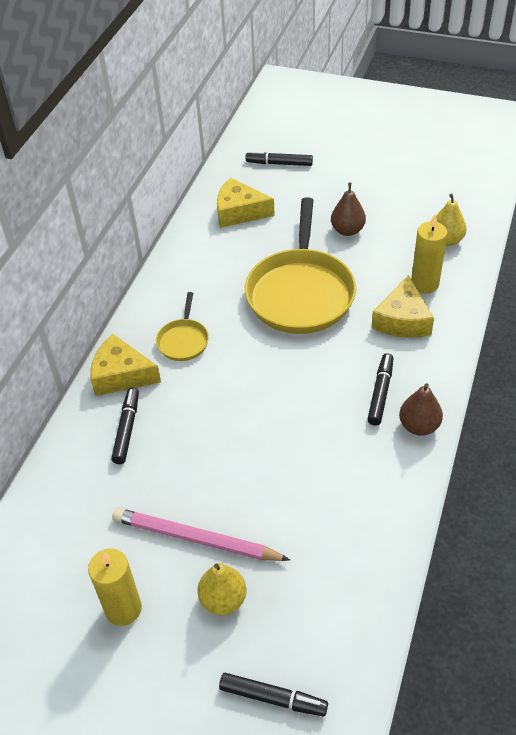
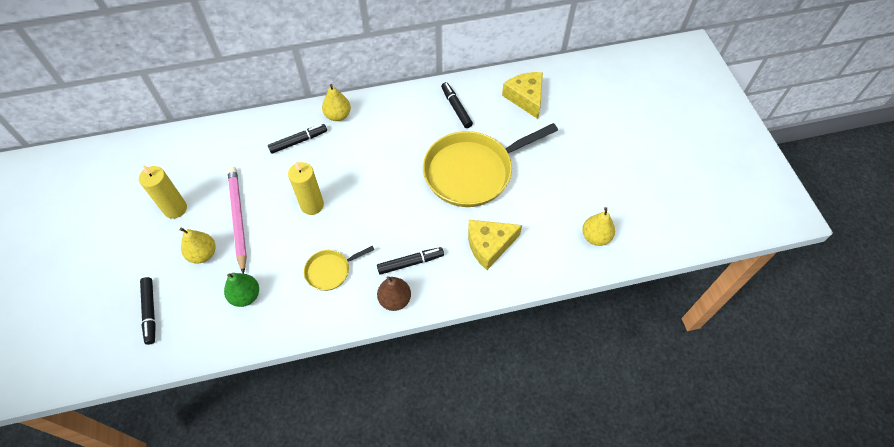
camera: 55 degrees right, 10 degrees up
(121, 375) = (338, 115): yellow cheese -> yellow pear
(183, 340) = (386, 131): yellow pan -> yellow pan (330, 271)
(279, 163) = (595, 94): black marker -> black marker (456, 108)
(320, 572) = (245, 296): none -> green pear
(347, 230) = (557, 169): brown pear -> none
(424, 284) = (536, 243): yellow candle -> yellow candle (312, 205)

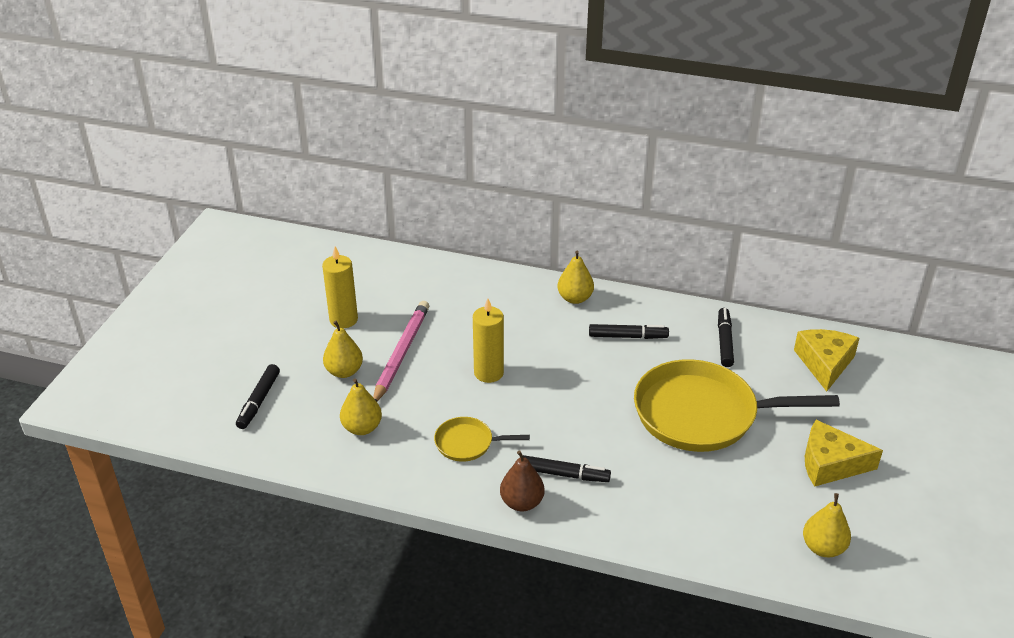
camera: 30 degrees right, 20 degrees down
(245, 296) = (362, 428): green pear -> yellow pear
(298, 141) = (513, 307): black marker -> black marker (628, 336)
(489, 245) = (673, 497): yellow cheese -> yellow cheese (830, 464)

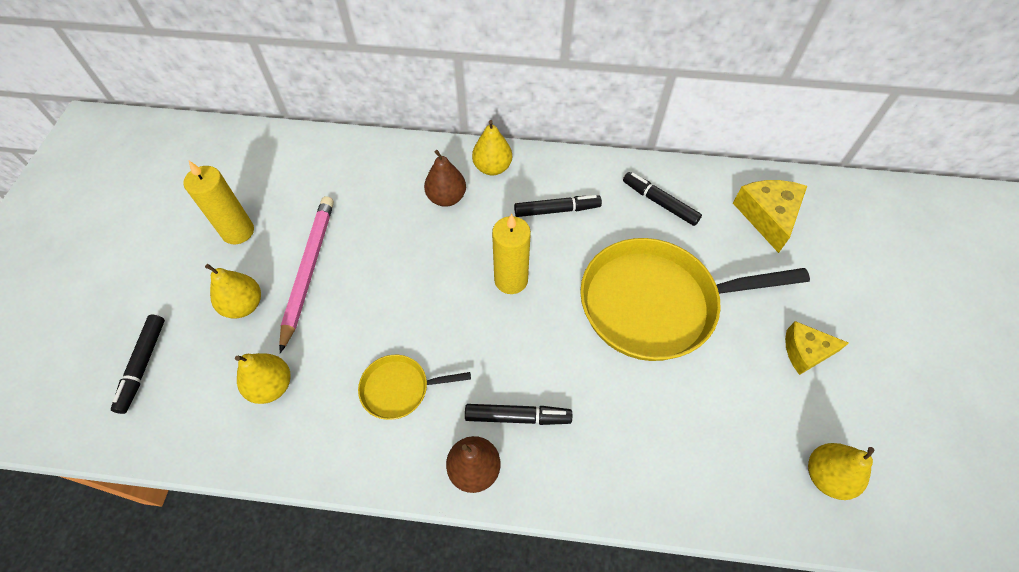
camera: 10 degrees left, 20 degrees up
(488, 373) = (411, 282): yellow candle -> yellow candle (511, 280)
(529, 316) = (446, 198): none -> brown pear
(724, 342) = (659, 202): black marker -> black marker turned 45 degrees counterclockwise
(830, 464) = (805, 351): yellow cheese -> yellow cheese, size x0.67

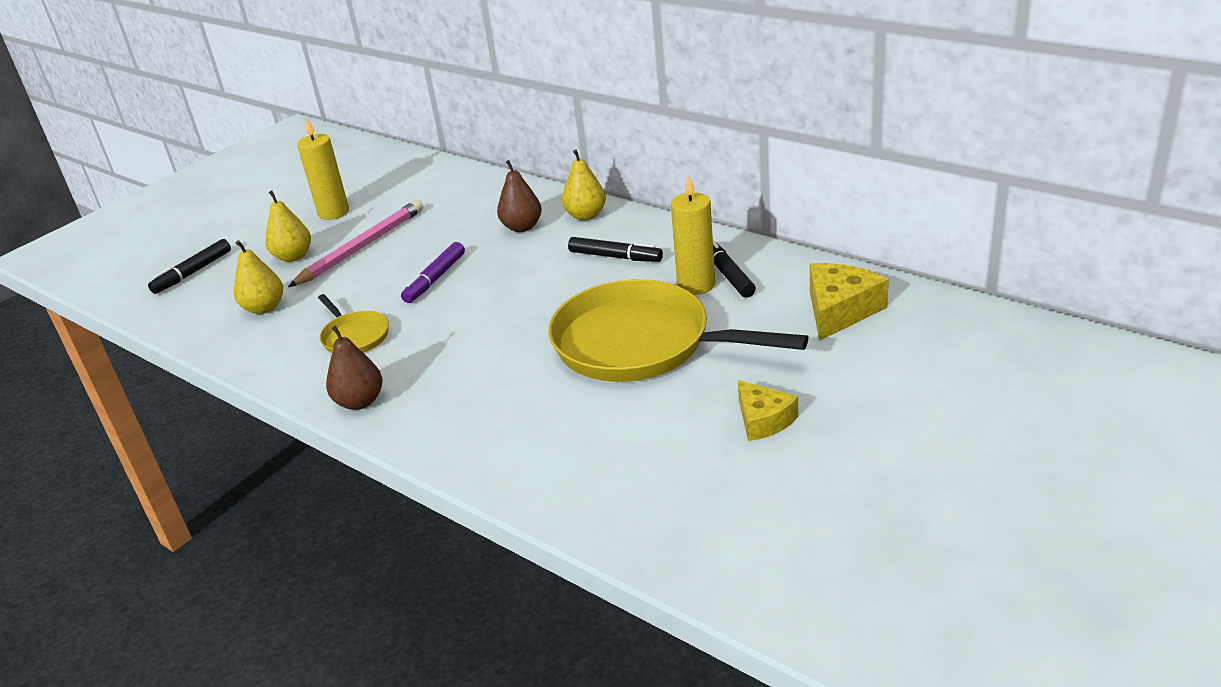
camera: 35 degrees right, 25 degrees down
(399, 389) = (354, 336): yellow pan -> yellow pan turned 150 degrees counterclockwise
(417, 288) = (435, 279): none -> purple marker
(511, 280) = (520, 293): yellow candle -> yellow candle (696, 285)
(517, 417) = (429, 381): black marker -> none
(805, 351) = (763, 420): yellow cheese -> yellow cheese turned 150 degrees counterclockwise
(826, 476) = (679, 513): yellow pear -> none

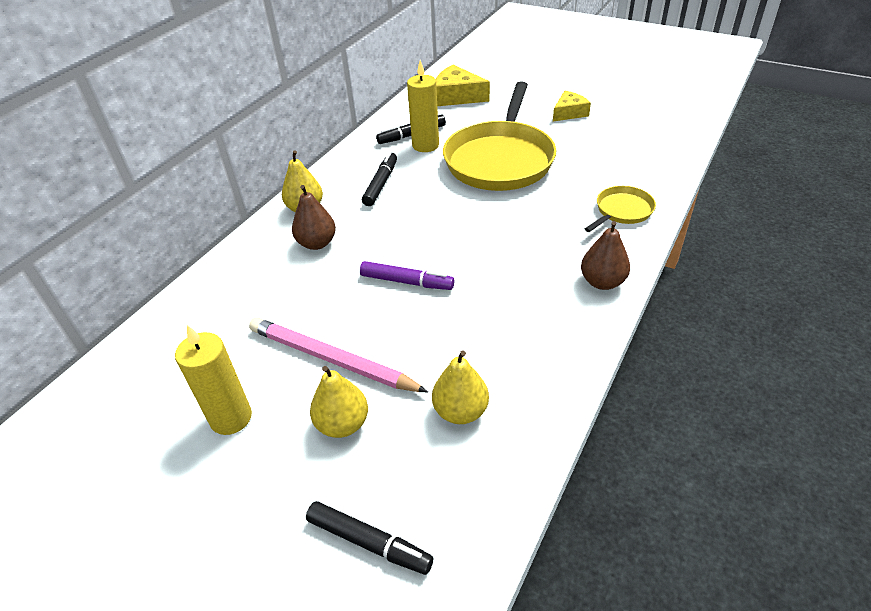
camera: 100 degrees left, 10 degrees up
(354, 336) = (508, 314): yellow pan -> yellow pan (622, 211)

